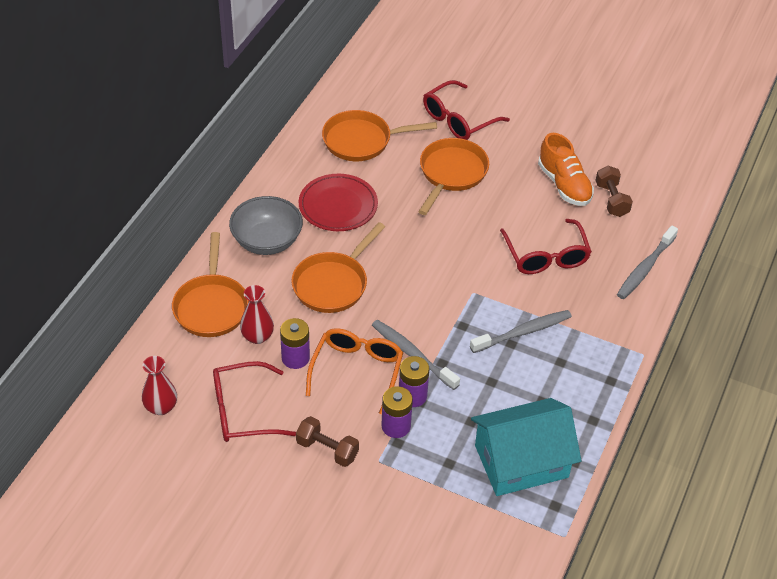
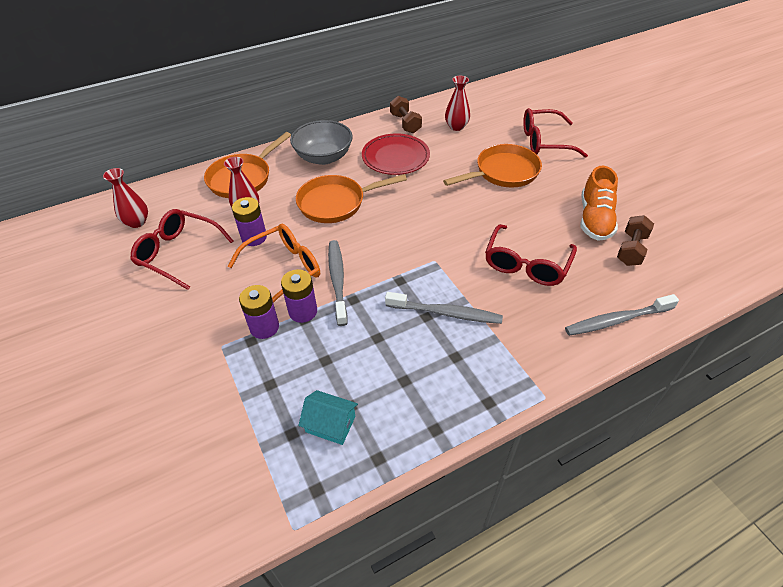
camera: 40 degrees right, 0 degrees up
(327, 449) = (197, 314): brown dumbbell -> brown dumbbell (405, 123)
(361, 140) = (456, 127): orange pan -> red vase
(521, 461) = (330, 424): turquoise house -> turquoise house, size x0.46

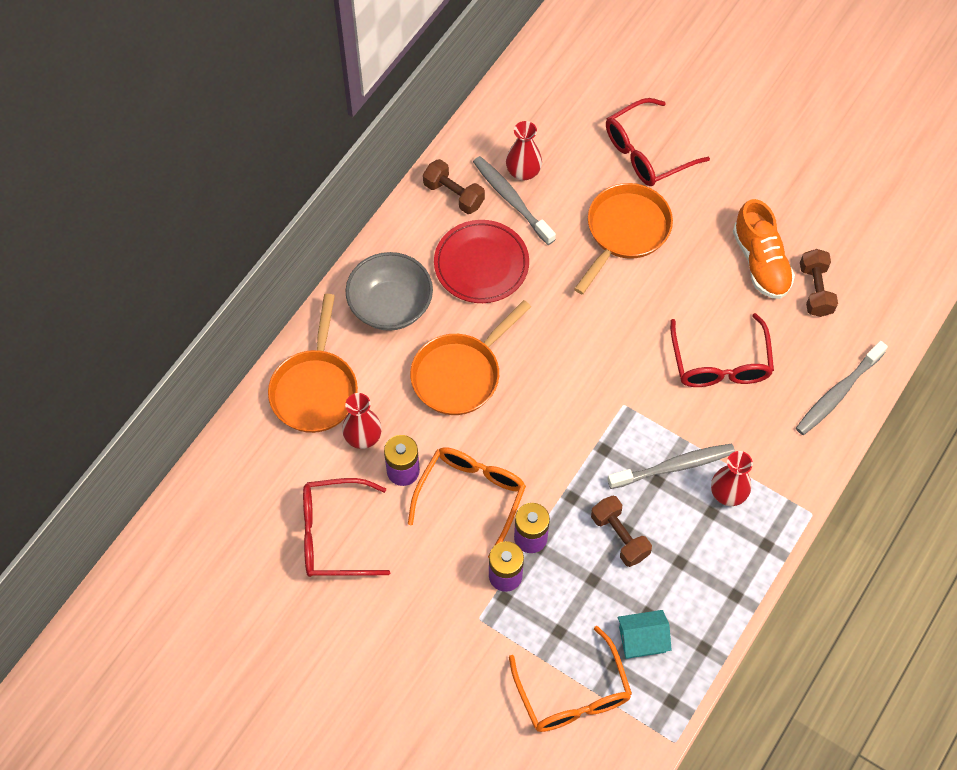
camera: 30 degrees left, 15 degrees up
(137, 222) = (243, 518): red vase -> red vase (728, 493)
(242, 436) = (572, 693): none -> orange glasses
(337, 280) = (539, 482): grey toothbrush -> grey toothbrush (511, 199)
(369, 340) = (619, 536): none -> brown dumbbell

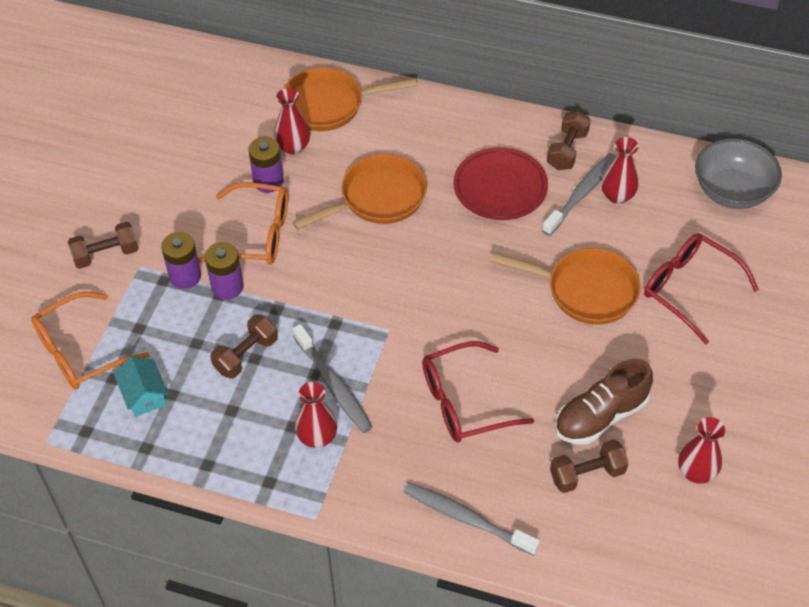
camera: 75 degrees right, 10 degrees down
(335, 535) = (195, 151): red glasses -> none
(390, 305) = (430, 134): grey bowl -> grey bowl (732, 191)
(452, 650) = (106, 254): none -> brown dumbbell
(460, 374) = (378, 198): orange pan -> orange pan turned 120 degrees clockwise
(761, 262) = (600, 416): orange shoe -> brown shoe
(831, 211) = (696, 472): none -> red vase

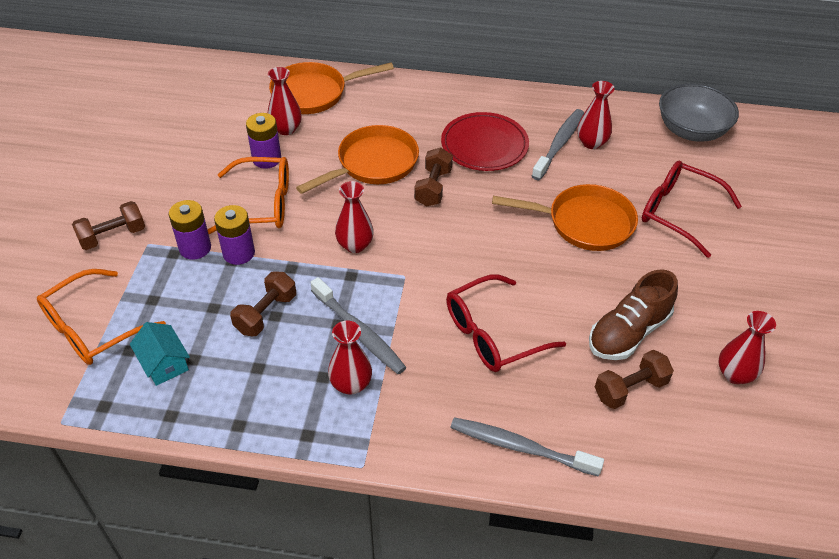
camera: 10 degrees left, 5 degrees down
(344, 290) = (355, 245): none -> red vase
(567, 150) = (537, 111): brown dumbbell -> brown dumbbell (433, 187)

